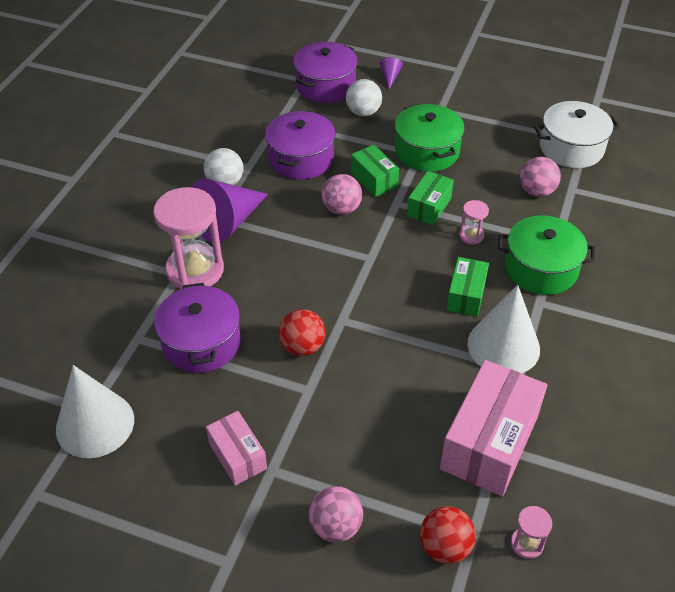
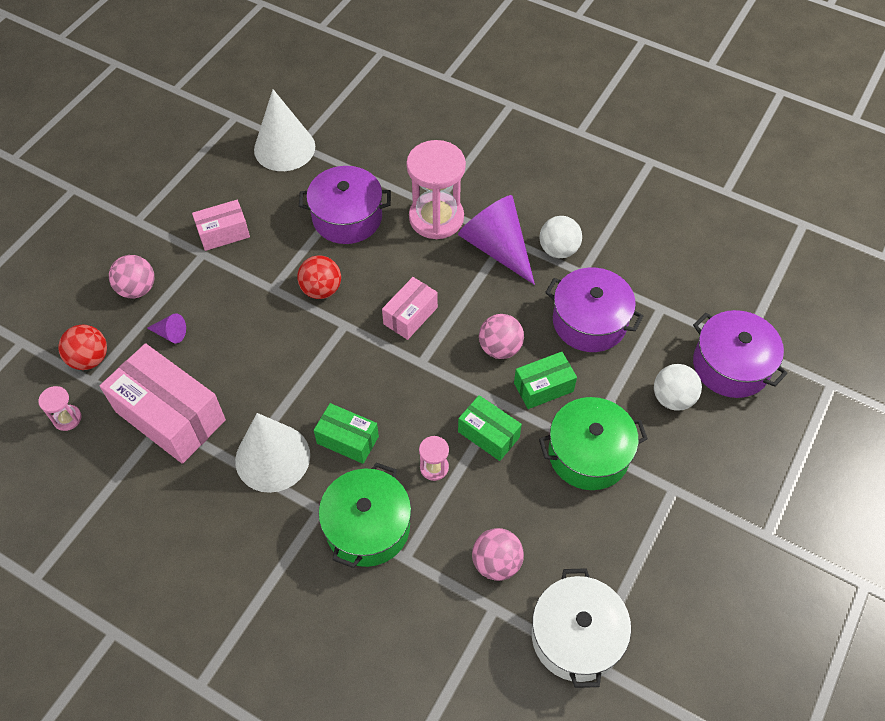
camera: 100 degrees right, 10 degrees up
(320, 272) = (410, 315): none -> pink box
(390, 77) = (748, 442): purple cone -> purple cone (170, 333)

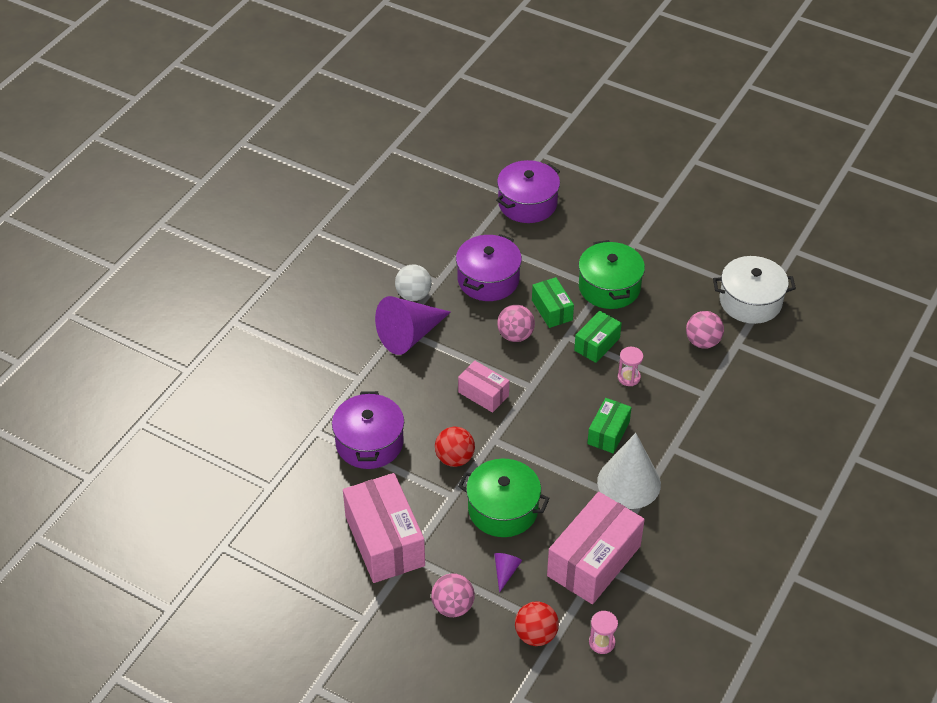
camera: 90 degrees left, 10 degrees down
(223, 233) = (384, 541): pink box -> pink box, size x1.84
(284, 148) = (273, 499): white cone -> none
(367, 527) = (683, 417): green pot -> green pot (503, 509)
(436, 218) = (373, 377): pink hourglass -> none
(672, 398) = (558, 237): white ball -> none

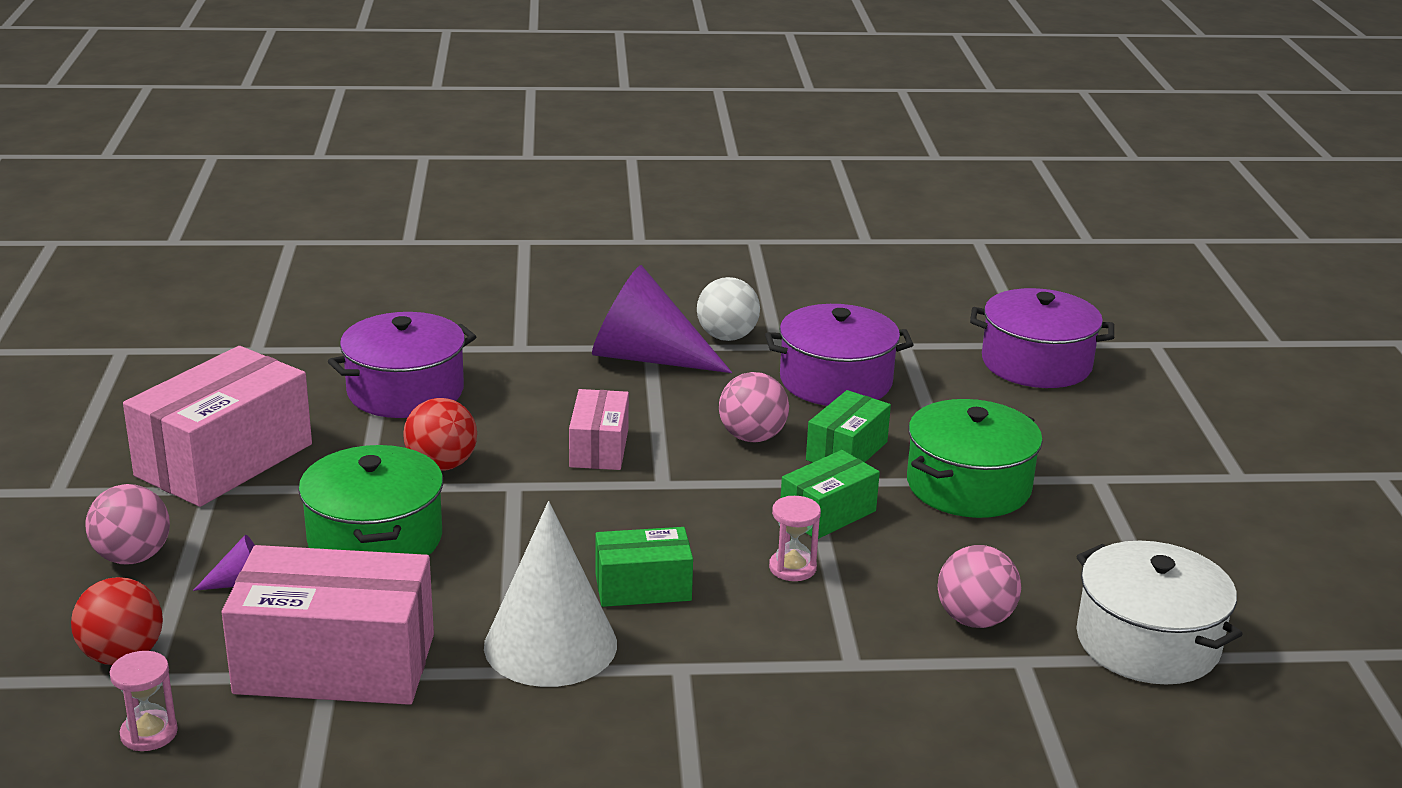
camera: 55 degrees right, 20 degrees down
(597, 344) = (827, 514): green box -> green box turned 45 degrees counterclockwise

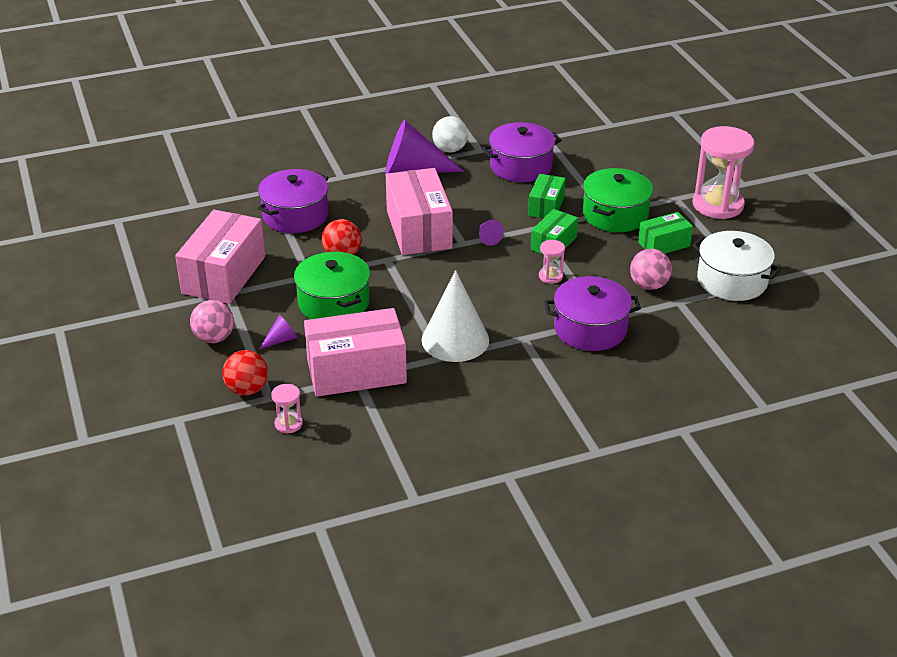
camera: 15 degrees left, 10 degrees up
(599, 448) = (418, 229): pink box -> pink box, size x1.84
(643, 587) = (483, 301): green box -> green box (664, 244)
(712, 483) = (487, 238): none -> purple cone
(752, 437) = (494, 208): pink ball -> none
(1036, 363) = (619, 136): purple pot -> purple pot (590, 329)
(1174, 503) = (717, 205): none -> pink hourglass

